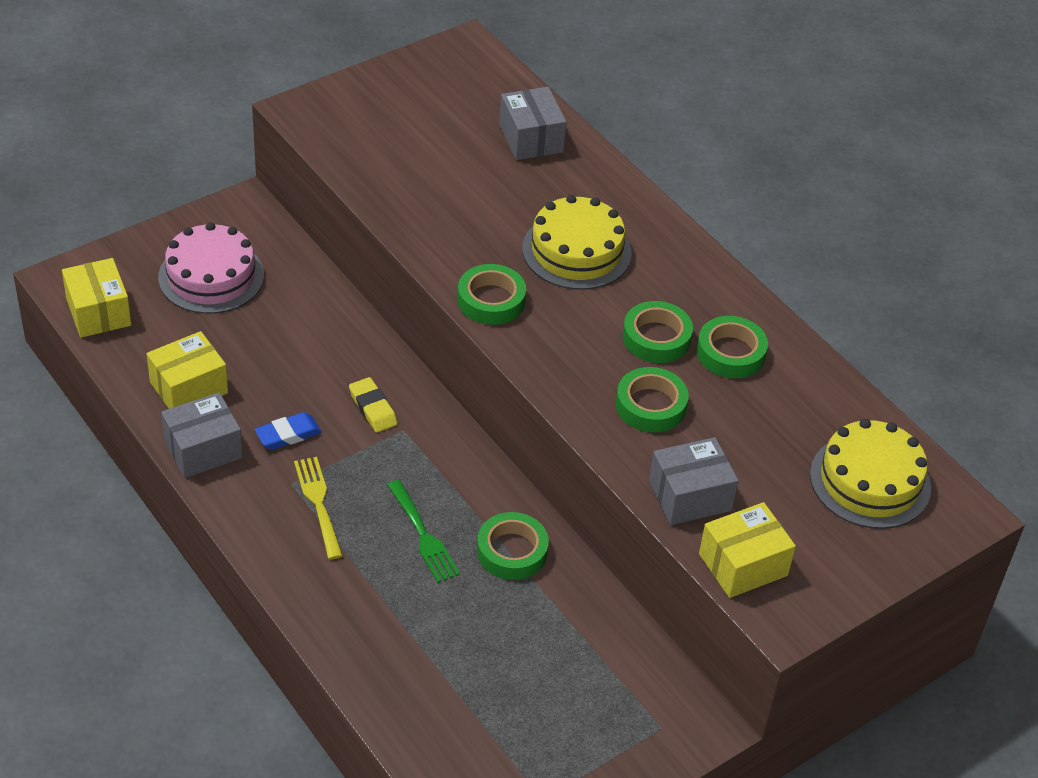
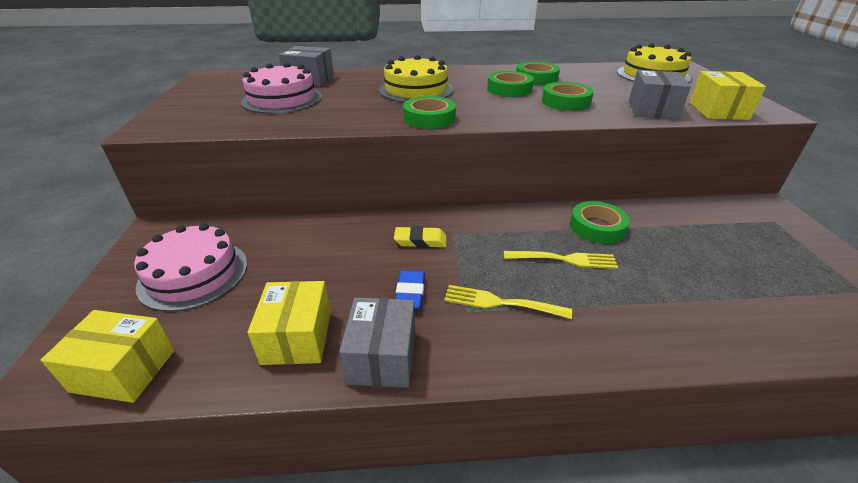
camera: 55 degrees left, 10 degrees down
(423, 535) = (564, 259): green fork -> yellow fork
(448, 154) = (282, 99): none -> pink cake

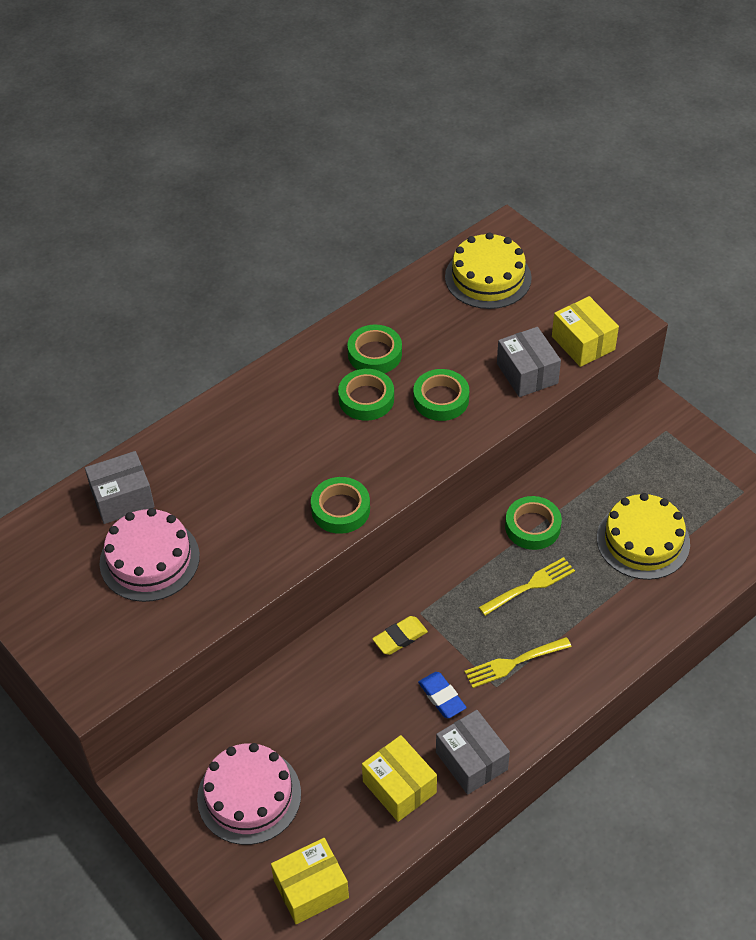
camera: 35 degrees left, 15 degrees up
(416, 90) = (271, 455): yellow cake -> yellow cake (643, 540)

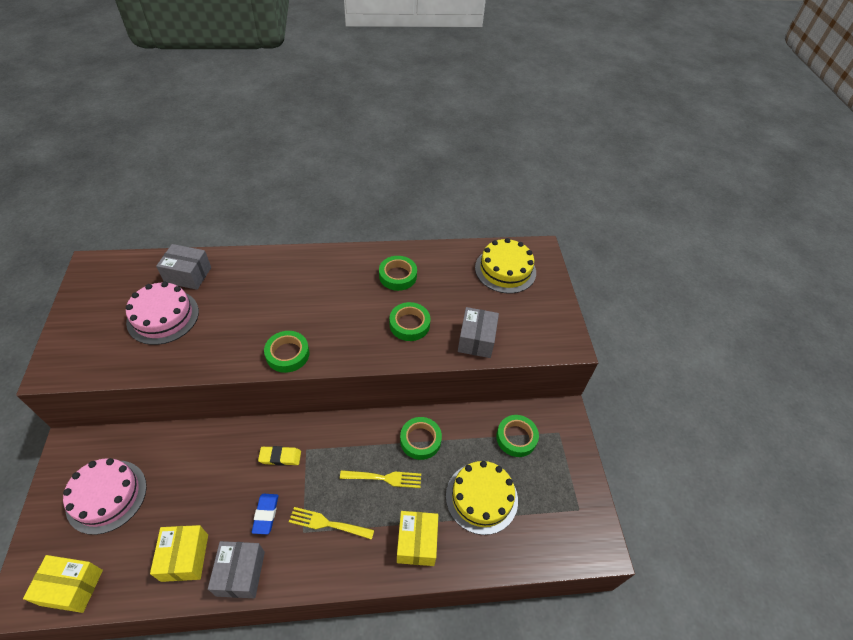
camera: 30 degrees right, 0 degrees up
(366, 399) = (367, 298): green tape -> green tape (516, 438)
(583, 343) = (529, 342): yellow box -> yellow box (417, 542)

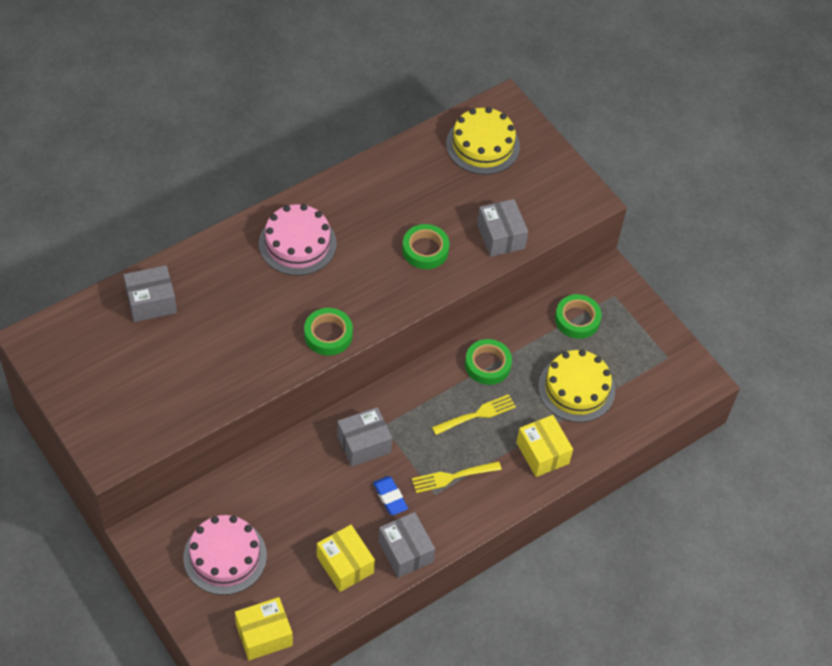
camera: 30 degrees left, 5 degrees up
(163, 316) = (168, 357): pink cake -> pink cake (297, 243)
(280, 457) = (364, 444): yellow eraser -> grey box
(398, 276) = (376, 202): green tape -> none

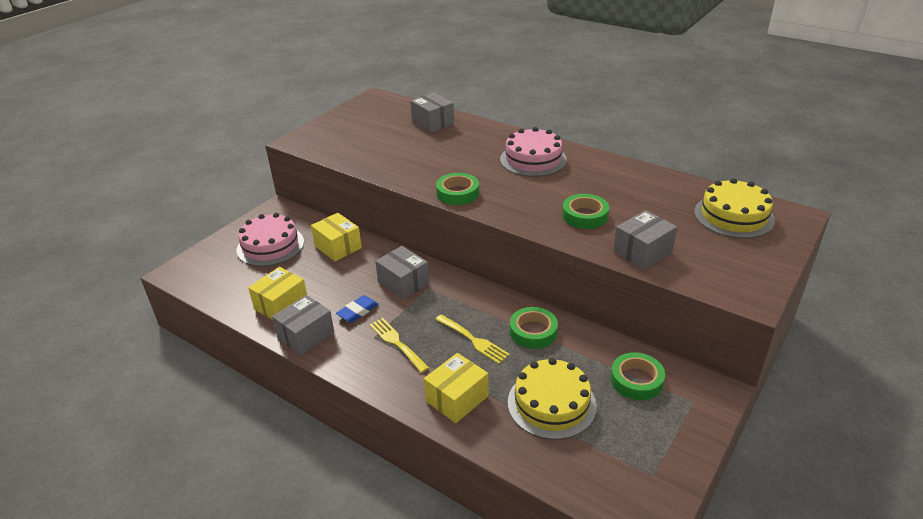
camera: 75 degrees right, 20 degrees down
(264, 635) = (205, 282): yellow box -> yellow box (338, 247)

